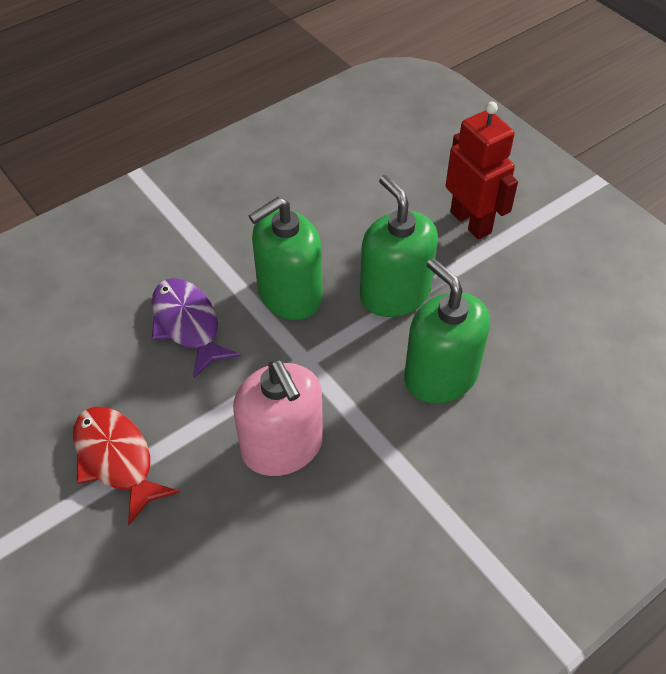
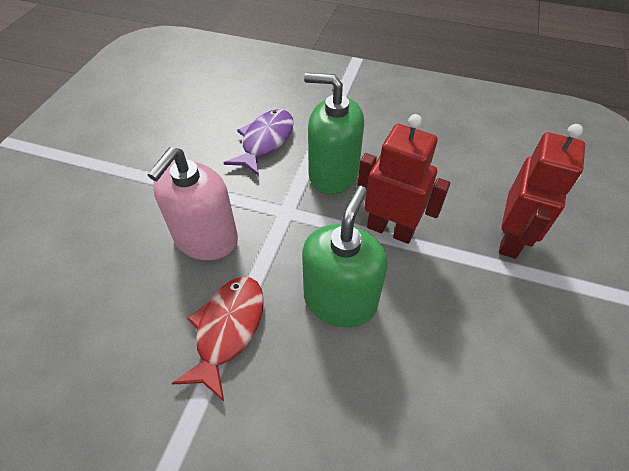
camera: 55 degrees right, 0 degrees up
(117, 459) = (144, 166): red fish -> red fish (228, 330)
(394, 294) = (390, 229): green soap dispenser -> red robot

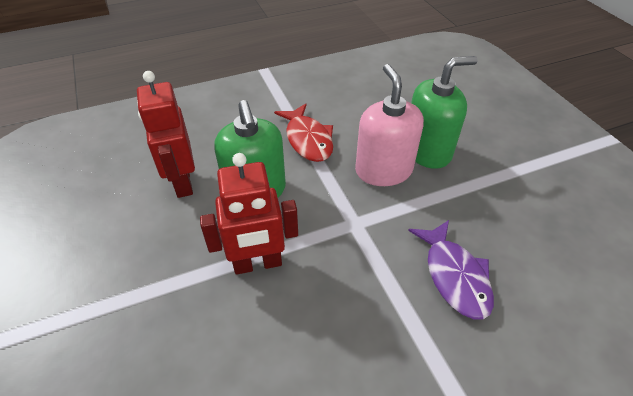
camera: 140 degrees right, 5 degrees down
(333, 174) = (355, 285): green soap dispenser -> green soap dispenser (427, 151)
(511, 239) = (137, 329): red robot -> red robot (182, 182)

